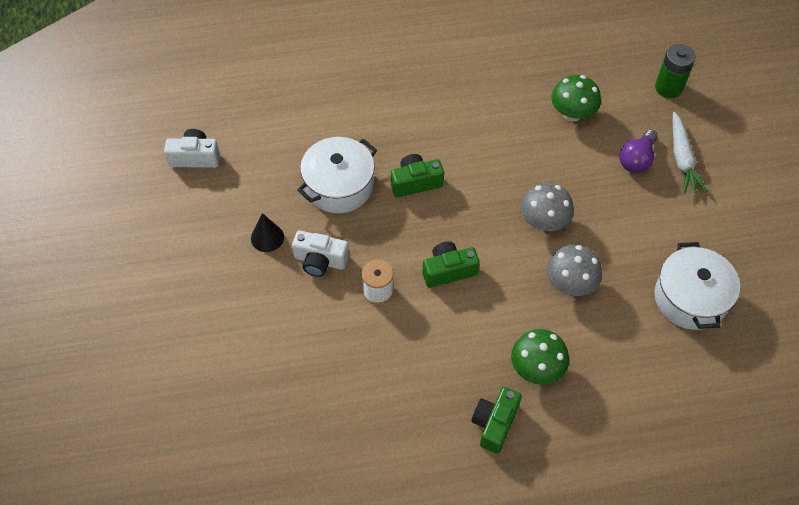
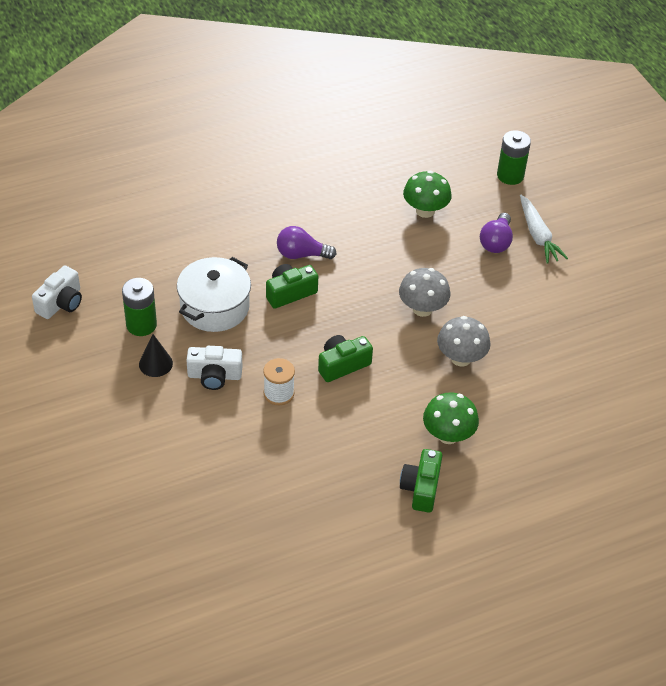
camera: 15 degrees left, 10 degrees down
(195, 157) = (61, 303): white camera -> white camera turned 135 degrees clockwise
(264, 193) = (141, 325): none -> green battery
(437, 142) = (301, 254): none -> purple light bulb
(690, 298) = (574, 352): white pot -> none

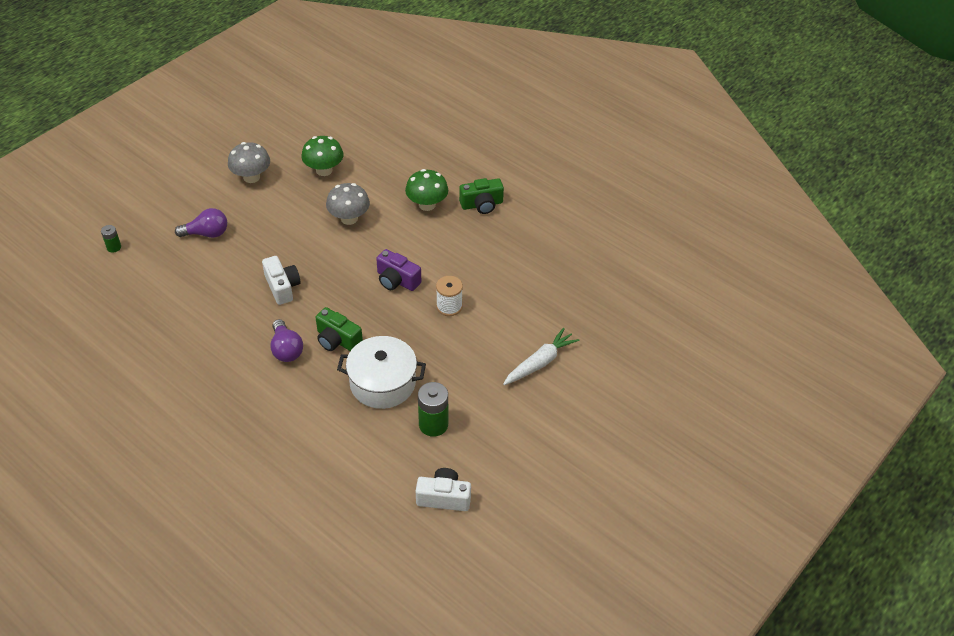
camera: 115 degrees left, 0 degrees up
(155, 363) = (469, 395): black cone -> none
(214, 376) = (457, 352): white camera -> white camera (282, 287)
(342, 365) = (397, 280): green camera -> purple camera
(422, 309) = (309, 254): grey mushroom -> grey mushroom (251, 177)
(425, 211) = (187, 287): green mushroom -> green mushroom (324, 170)
(510, 175) = (114, 247): green battery -> green battery, size x0.55
(538, 235) = (186, 212): white carrot -> white carrot (540, 363)

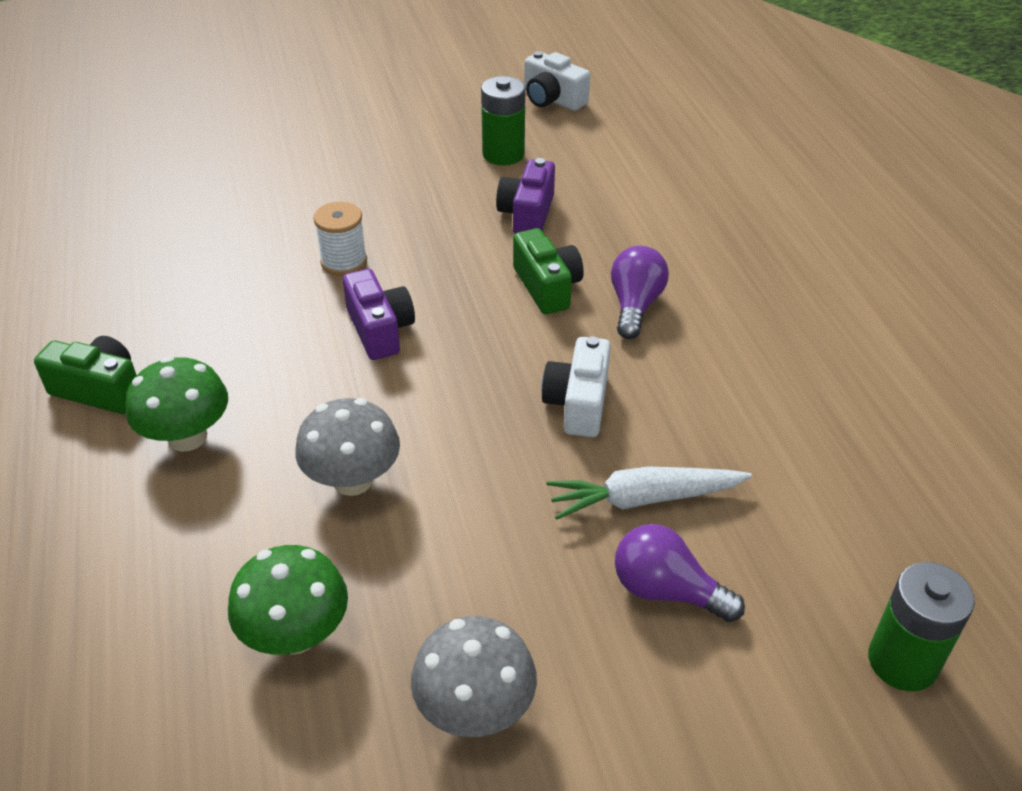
camera: 145 degrees left, 5 degrees down
(114, 247) = (902, 661): green battery -> green battery, size x1.82
(382, 383) = (527, 214): white pot -> purple camera
(540, 363) = (308, 159): white carrot -> white carrot (644, 499)

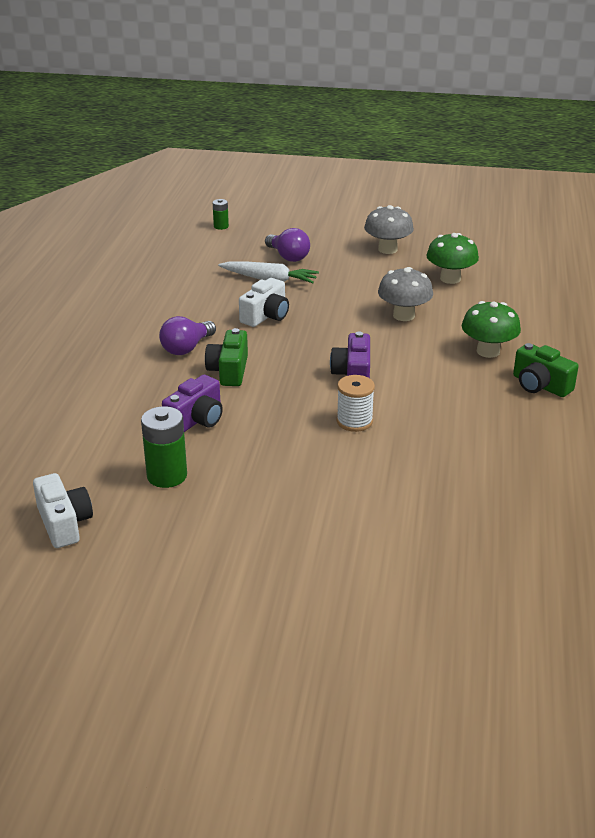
camera: 155 degrees left, 10 degrees down
(902, 661) = (221, 226): green battery -> green battery, size x0.55

